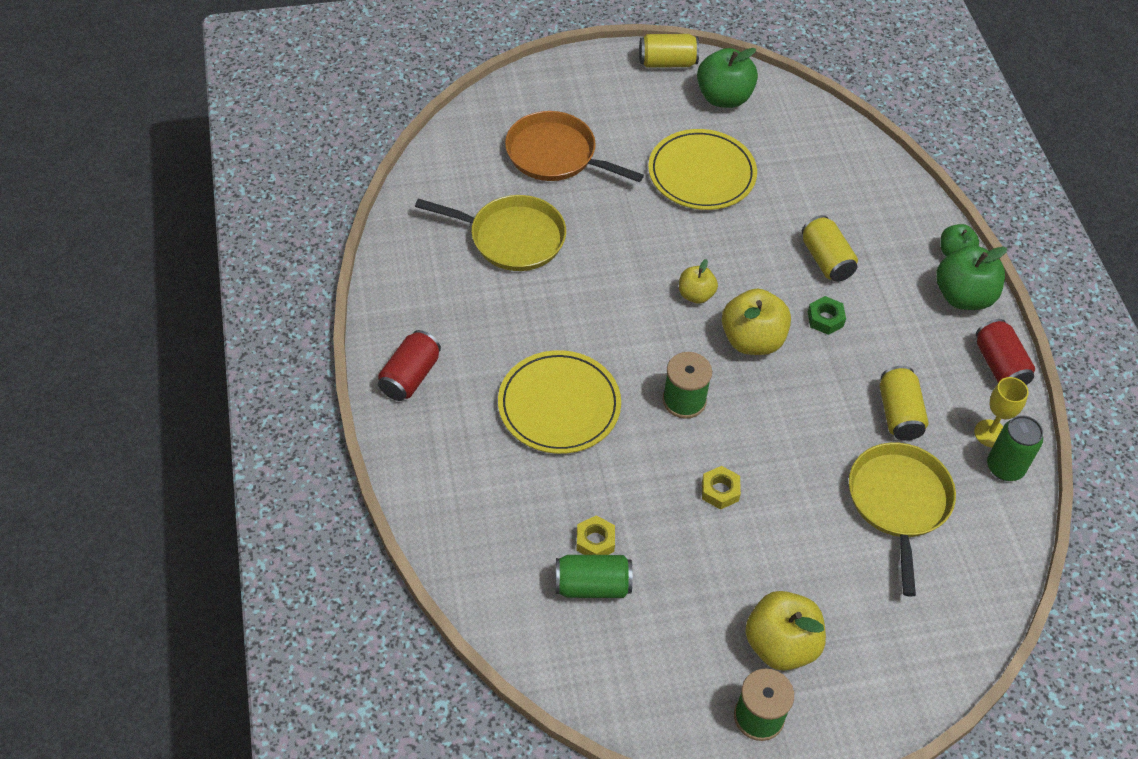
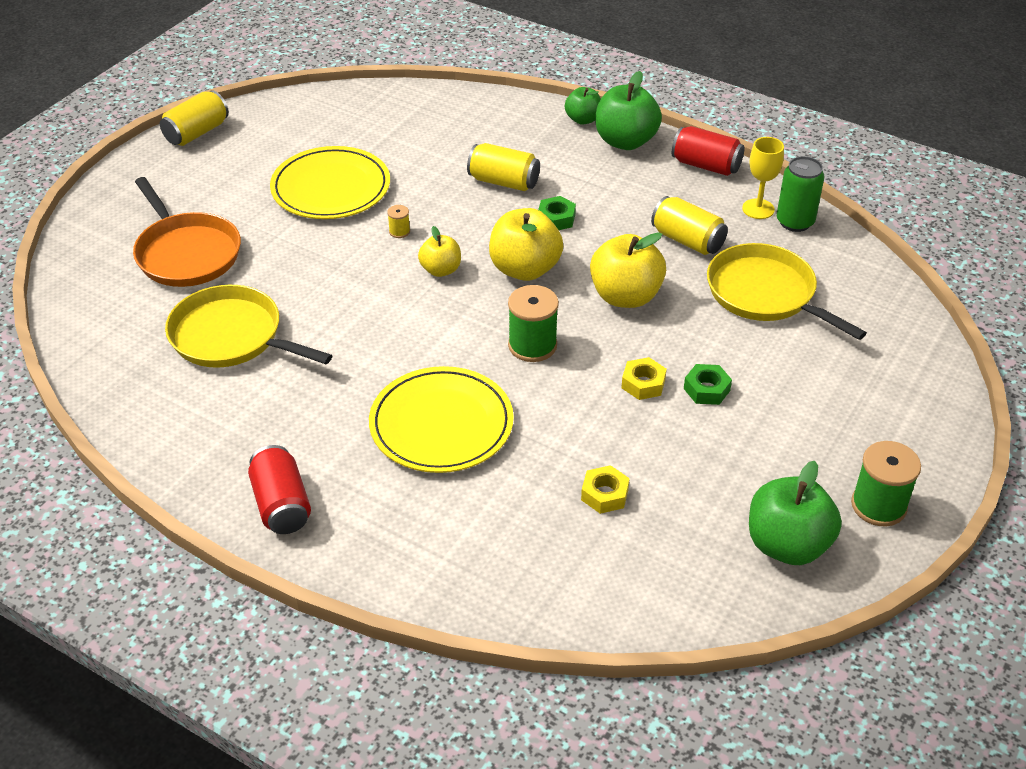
camera: 45 degrees left, 10 degrees down
(512, 238) = (231, 336): yellow pan -> yellow pan turned 120 degrees counterclockwise
(555, 155) = (186, 253): orange pan -> orange pan turned 105 degrees counterclockwise
(592, 586) = (647, 527): green can -> none
(705, 243) = (399, 231): none -> yellow spool
(724, 98) = (277, 128): green apple -> green apple (787, 545)
(757, 533) = (706, 389): none -> green nut
(780, 645) = (825, 446): yellow apple -> yellow apple (625, 296)

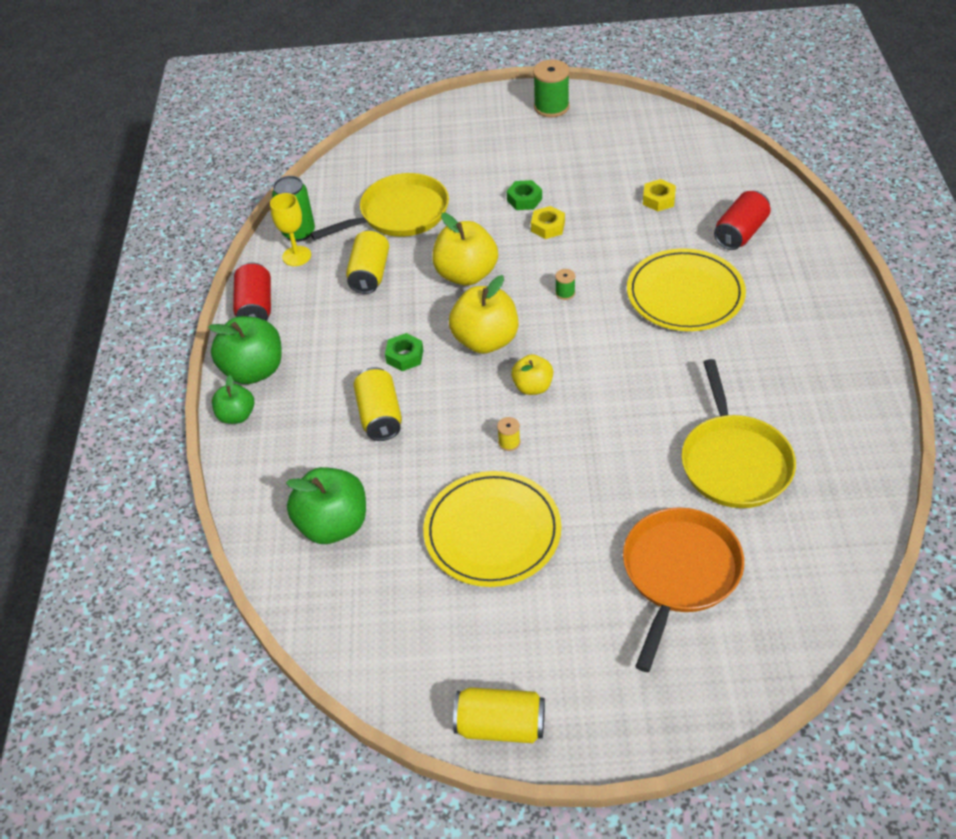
camera: 120 degrees left, 5 degrees up
(281, 505) = (834, 325): red can -> red can (740, 233)
(532, 345) = (565, 293): green spool -> green spool, size x0.48
(765, 294) = (400, 214): yellow pan -> yellow pan turned 135 degrees counterclockwise
(787, 545) = (616, 124): green apple -> green apple (333, 525)

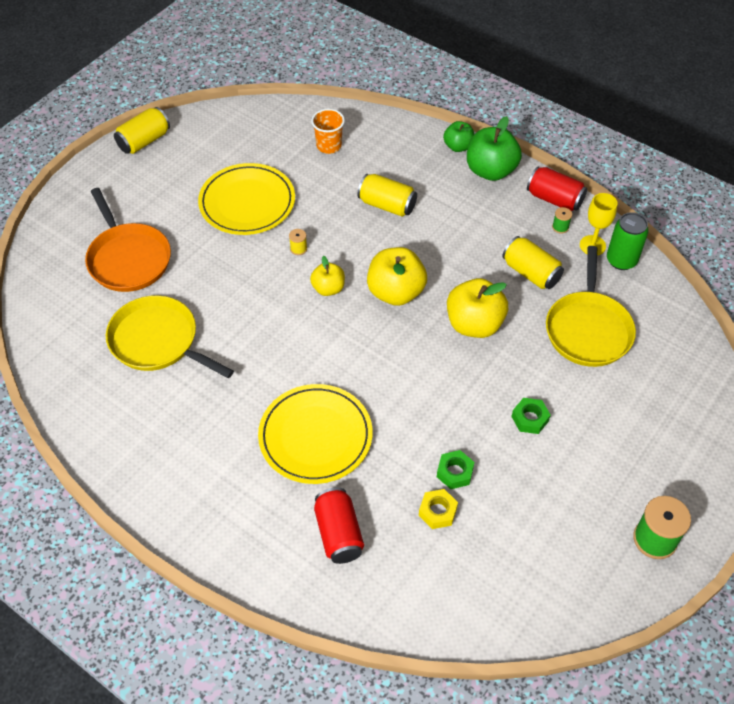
camera: 125 degrees right, 5 degrees up
(333, 525) = (329, 145): green apple -> orange cup
(405, 356) = (426, 244): green nut -> green nut (454, 472)
(548, 227) = (479, 409): yellow nut -> none
(565, 293) = (394, 366): green spool -> green spool (560, 227)

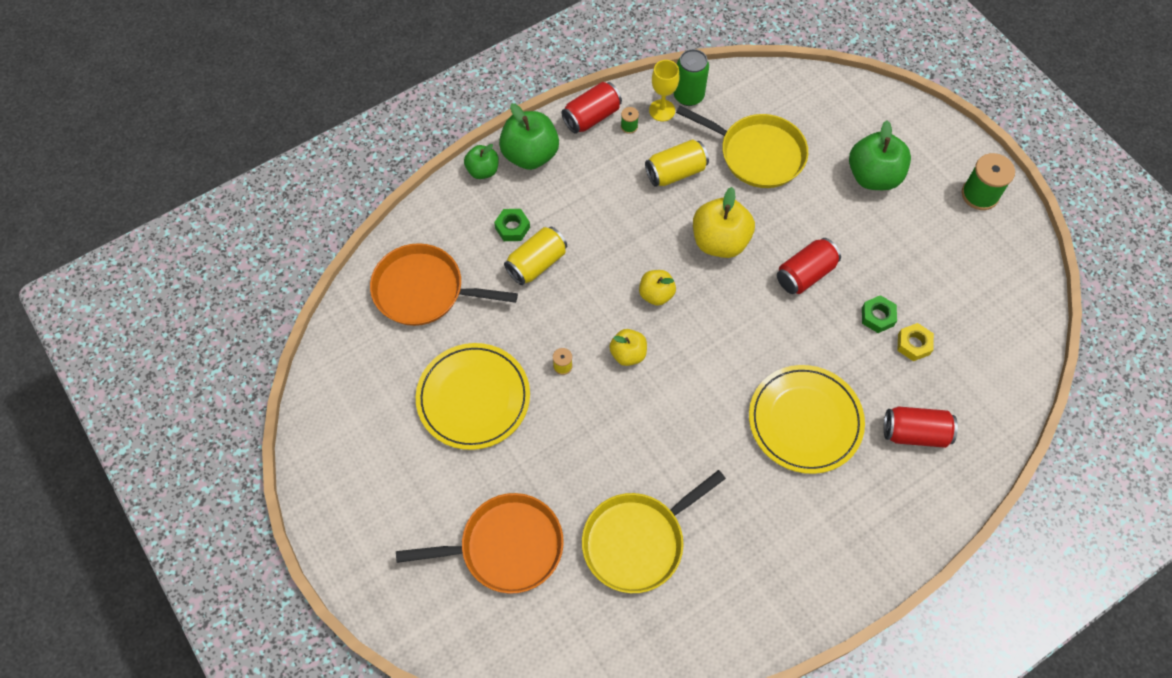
camera: 70 degrees left, 10 degrees up
(144, 141) = (320, 486): yellow can -> none
(329, 145) = (423, 290): orange cup -> orange pan
(396, 292) = (656, 294): yellow apple -> yellow apple, size x0.58
(473, 400) = (805, 274): none -> red can
(530, 419) = (839, 237): green nut -> green nut (512, 228)
(619, 432) = (873, 176): none -> green apple

